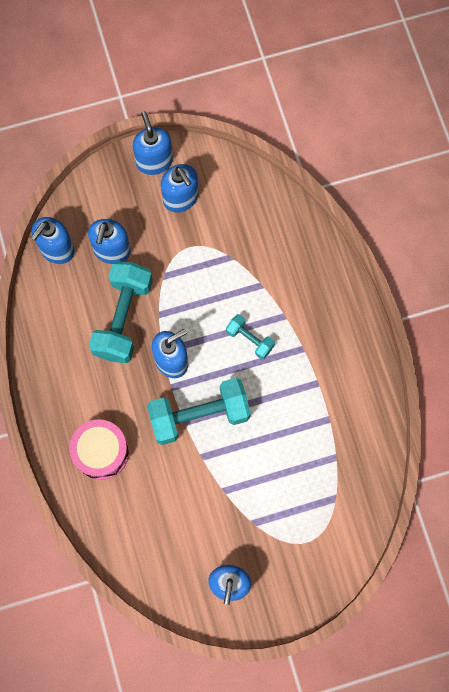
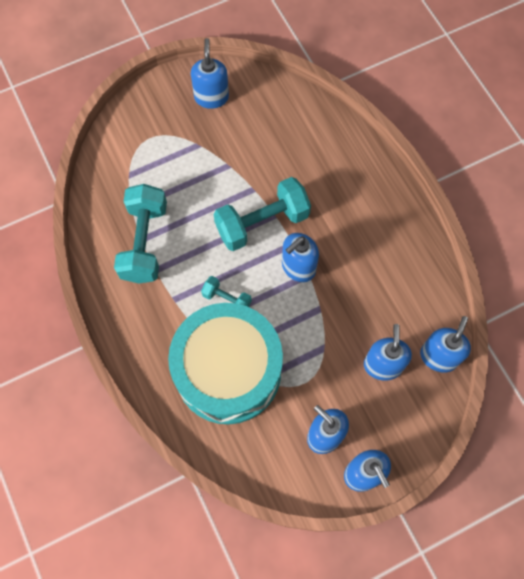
camera: 170 degrees right, 5 degrees down
(101, 452) = (343, 179): pink drum -> none
(123, 318) = (354, 299): turquoise dumbbell -> turquoise dumbbell (144, 242)
(260, 270) = (228, 371): none -> turquoise drum

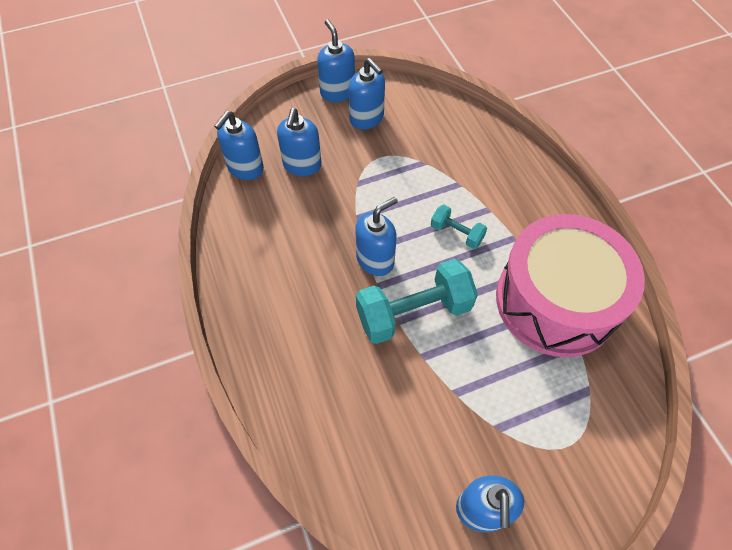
camera: 175 degrees left, 10 degrees down
(144, 242) = (556, 301): turquoise dumbbell -> pink drum
(228, 371) = (455, 171): turquoise drum -> none

